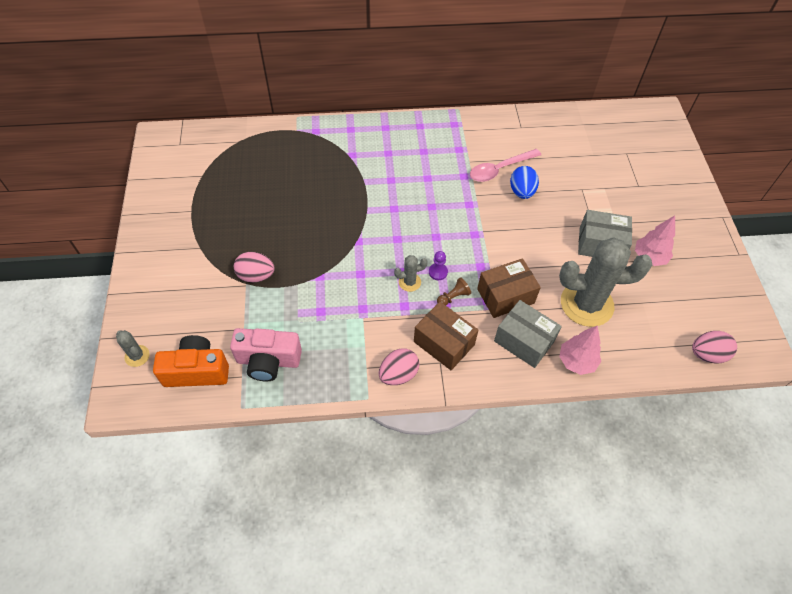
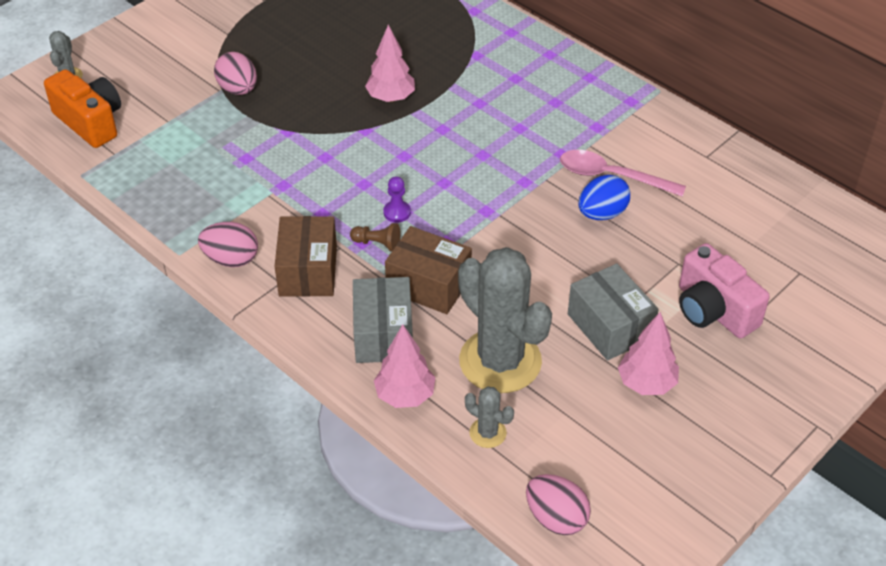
camera: 50 degrees right, 10 degrees down
(268, 361) = (149, 160): pink camera -> pink camera (713, 310)
(344, 212) = (391, 98): none -> pink tree
(409, 282) = (357, 199): grey cactus -> grey cactus (488, 433)

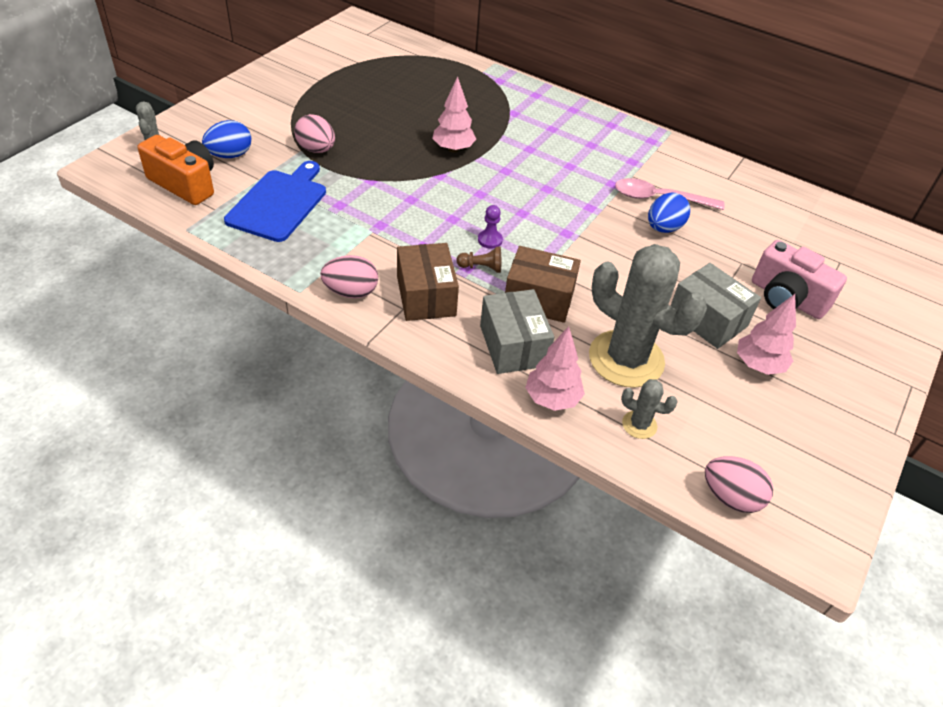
camera: 15 degrees left, 0 degrees up
(144, 90) = (230, 155): none -> blue egg
(182, 152) = (279, 203): none -> blue cutting board

